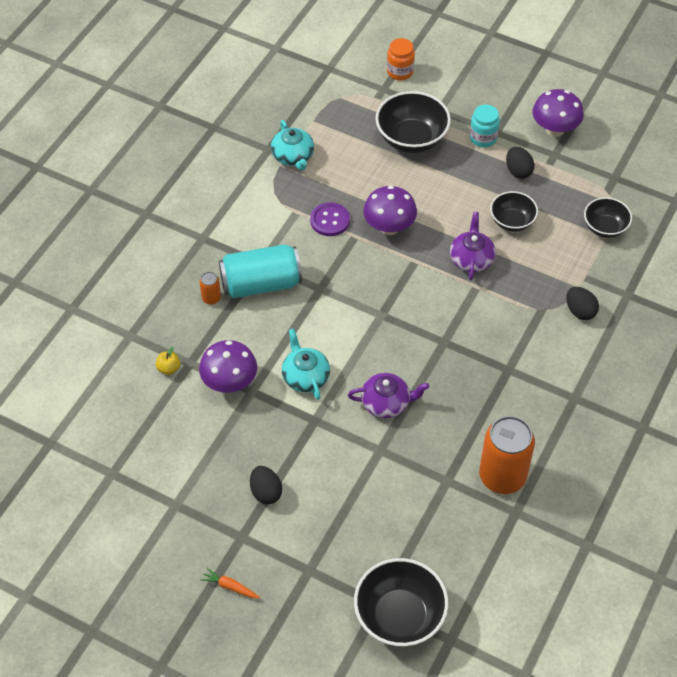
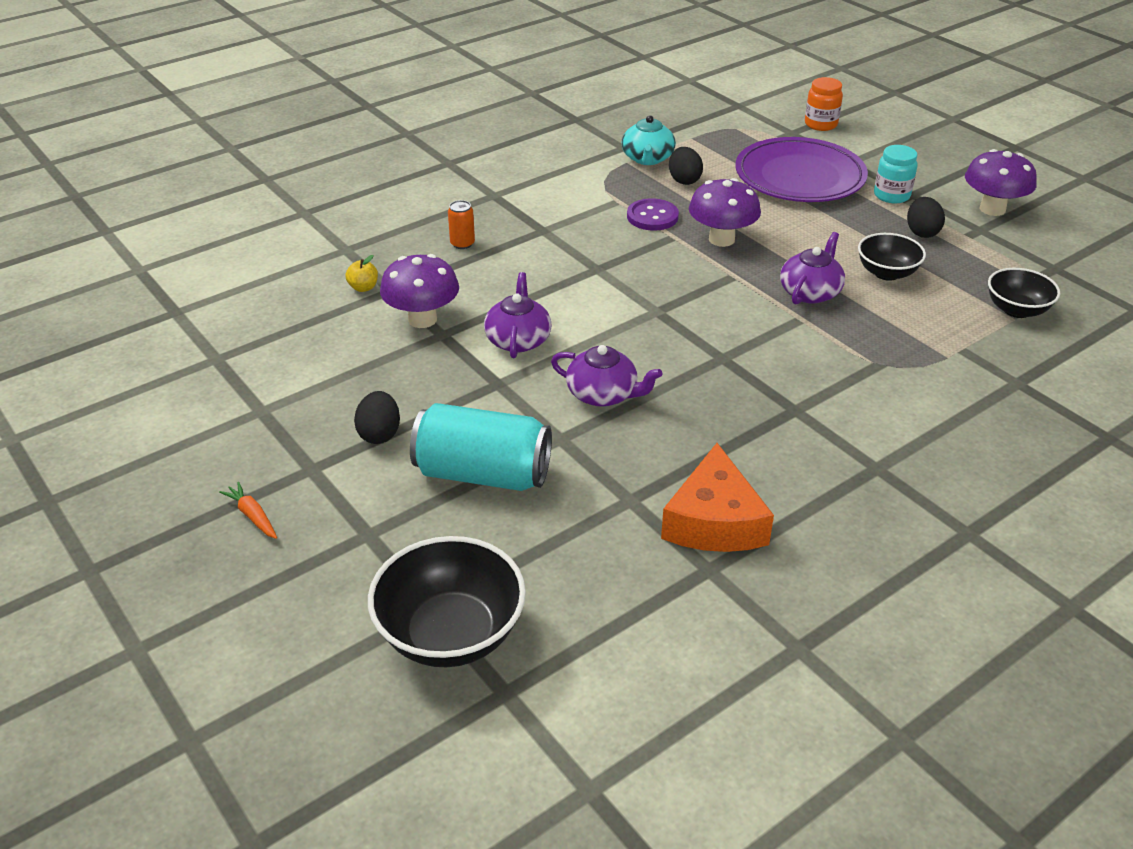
camera: 25 degrees right, 15 degrees down
(261, 284) = (529, 247): turquoise can -> turquoise can (483, 474)
(305, 376) = (518, 340): turquoise teapot -> purple teapot
(411, 139) = (799, 176): black bowl -> purple plate
(502, 476) = (714, 521): orange can -> orange cheese
(580, 311) = (935, 380): black egg -> black egg (684, 180)

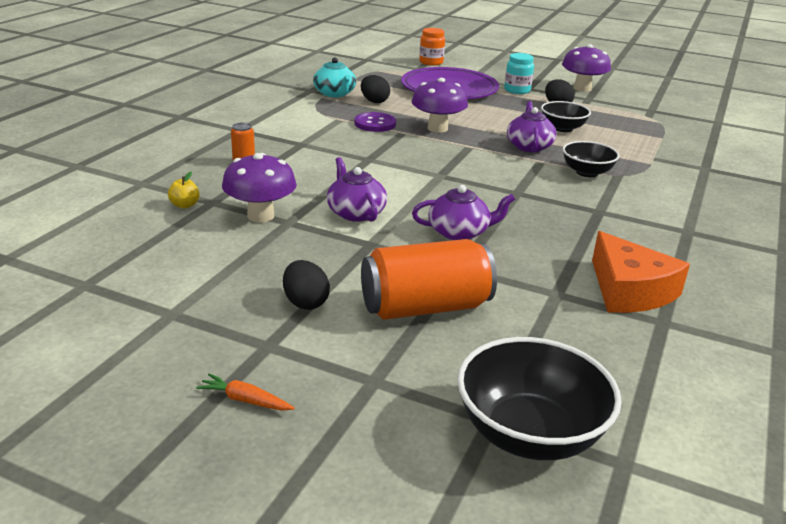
camera: 30 degrees left, 10 degrees down
(483, 474) = (425, 307): turquoise can -> orange can
(1016, 310) = (657, 133): black bowl -> black bowl (587, 172)

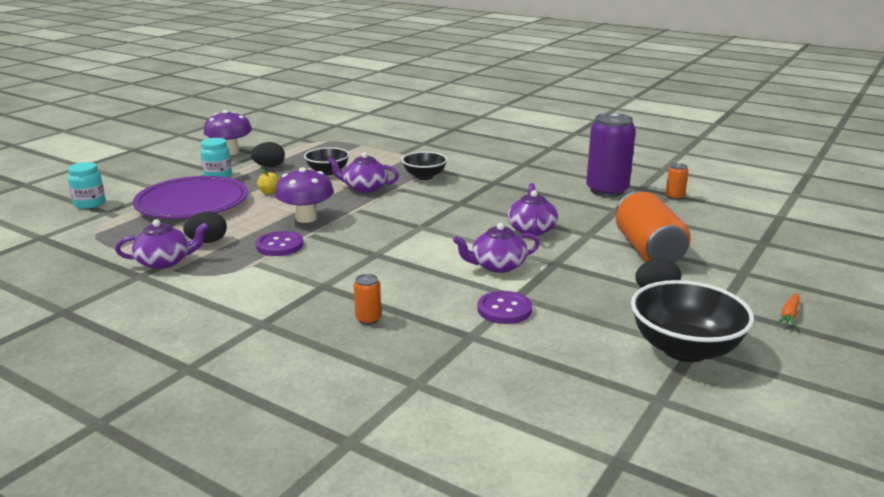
camera: 80 degrees left, 5 degrees down
(185, 205) = (479, 352): yellow apple -> yellow apple (269, 192)
(260, 216) = (504, 309): purple mushroom -> purple button
(335, 93) = (165, 262): turquoise teapot -> purple teapot
(431, 62) = (90, 204): orange jar -> turquoise jar
(529, 434) = (770, 234): black bowl -> black bowl (685, 349)
(629, 290) = (607, 190): orange cheese -> purple can
(645, 350) = (674, 197): none -> orange can

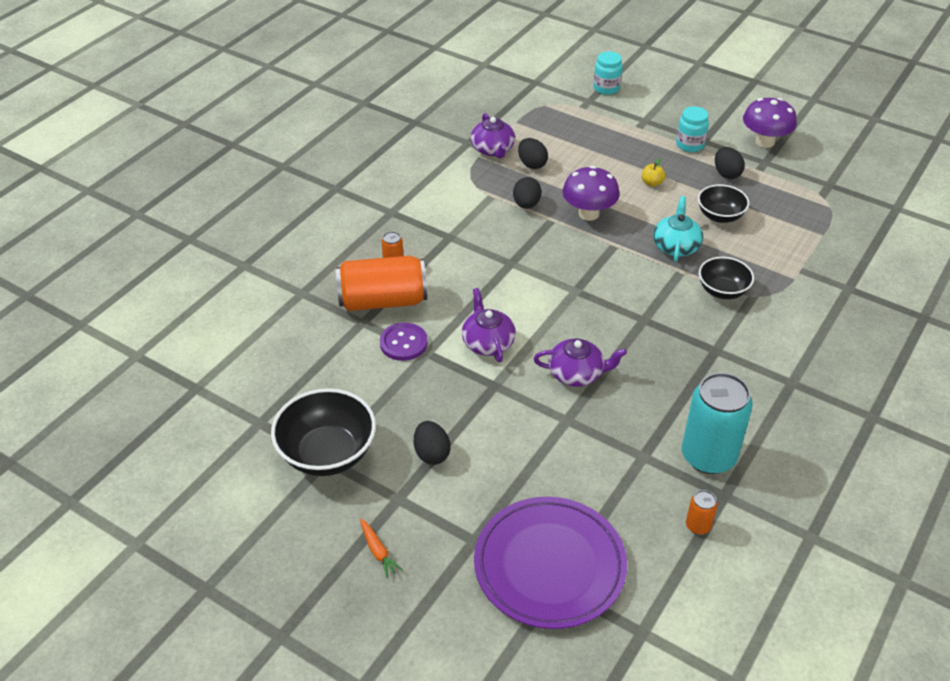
camera: 90 degrees right, 20 degrees up
(192, 203) = (616, 142): purple plate -> purple plate (549, 565)
(279, 245) = (526, 204): purple button -> black egg
(364, 188) = (676, 246): purple teapot -> turquoise teapot
(607, 190) = (708, 456): purple can -> turquoise can
(648, 250) = (528, 465): orange can -> orange can (382, 301)
(789, 315) = (378, 551): orange carrot -> orange carrot turned 150 degrees counterclockwise

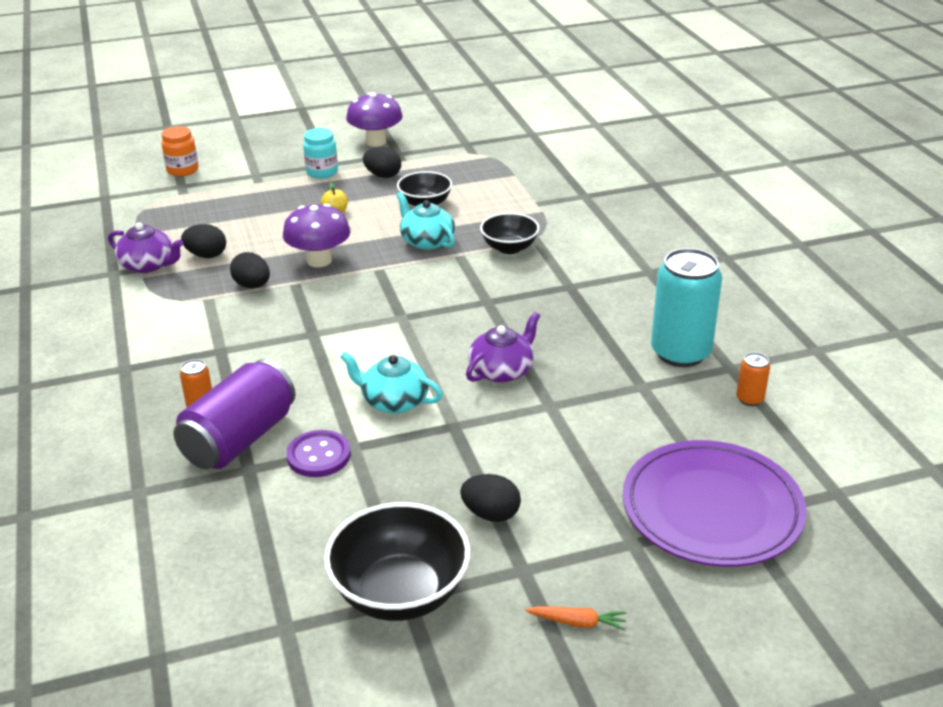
camera: 50 degrees left, 10 degrees down
(382, 301) = (239, 439): orange can -> purple can
(488, 342) = (394, 401): purple teapot -> turquoise teapot
(606, 88) = (182, 170): turquoise jar -> orange jar

